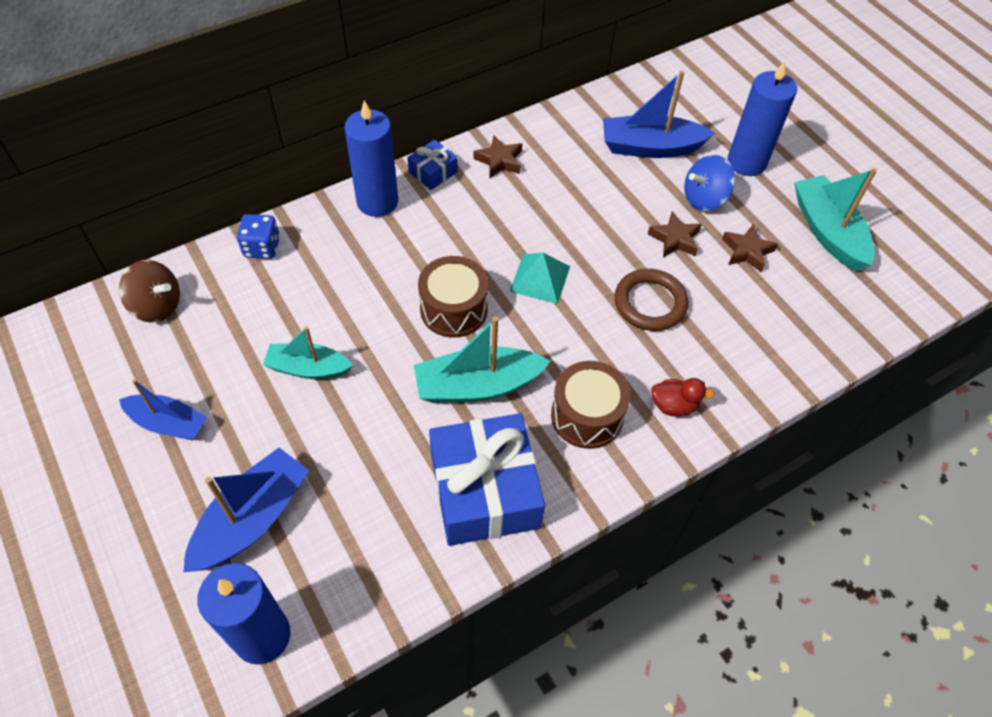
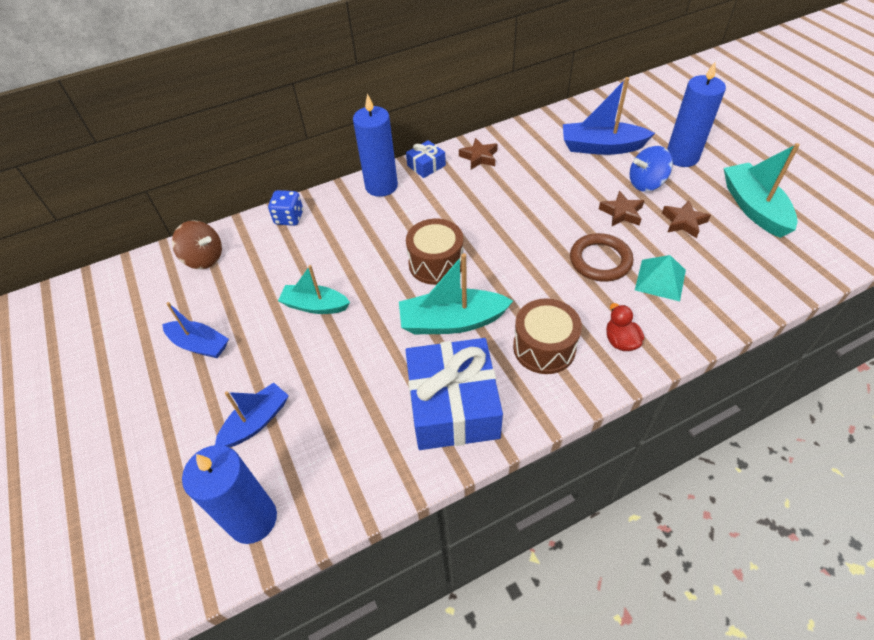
camera: 10 degrees right, 5 degrees down
(252, 519) = (256, 421): blue boat -> blue boat, size x0.66
(540, 278) = (508, 241): turquoise pyramid -> turquoise pyramid (660, 279)
(674, 405) = (620, 341): red duck -> red duck turned 120 degrees counterclockwise

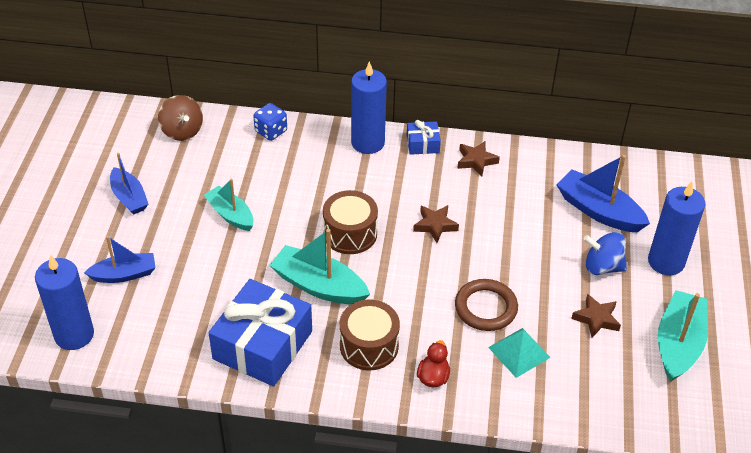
camera: 30 degrees right, 5 degrees down
(621, 213) = (549, 279): brown star -> brown star (435, 225)

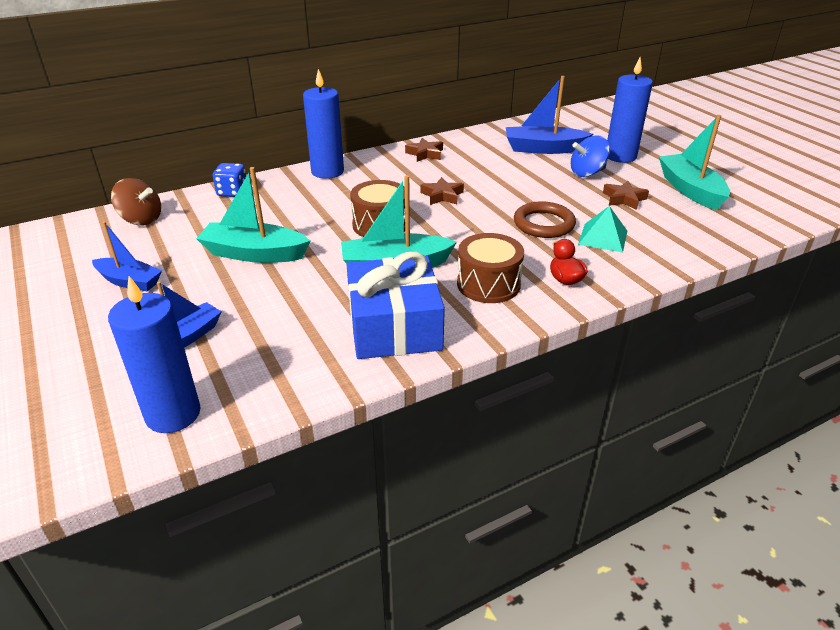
camera: 35 degrees left, 10 degrees down
(230, 215) = (254, 253): turquoise boat -> turquoise boat, size x1.51
(423, 144) = (373, 158): blue gift -> none

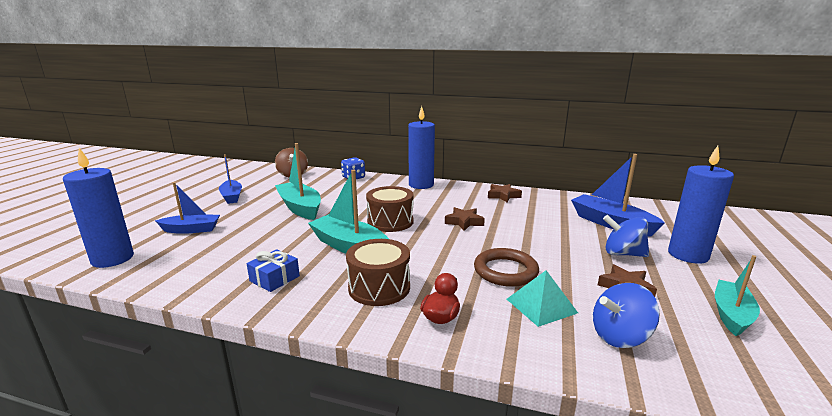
camera: 45 degrees right, 15 degrees down
(394, 326) = (274, 278): blue gift -> blue gift, size x0.46
(666, 234) = (620, 336): none -> blue spinning top
(690, 190) = (731, 314): turquoise boat -> turquoise boat, size x0.66

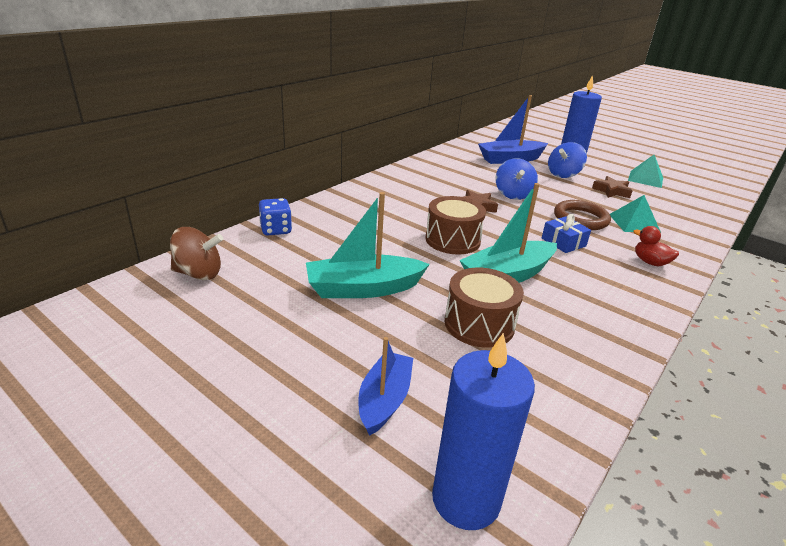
camera: 70 degrees left, 10 degrees up
(232, 197) = (252, 347): blue boat -> none
(274, 278) = (572, 334): blue gift -> blue gift (563, 242)
(379, 288) = (600, 277): brown drum -> brown drum (479, 324)
(421, 185) = (352, 198): blue candle -> none
(503, 196) = (422, 173): brown star -> none
(620, 336) = (670, 213): blue spinning top -> blue spinning top (513, 194)
(731, 314) = (645, 179): turquoise boat -> turquoise pyramid

